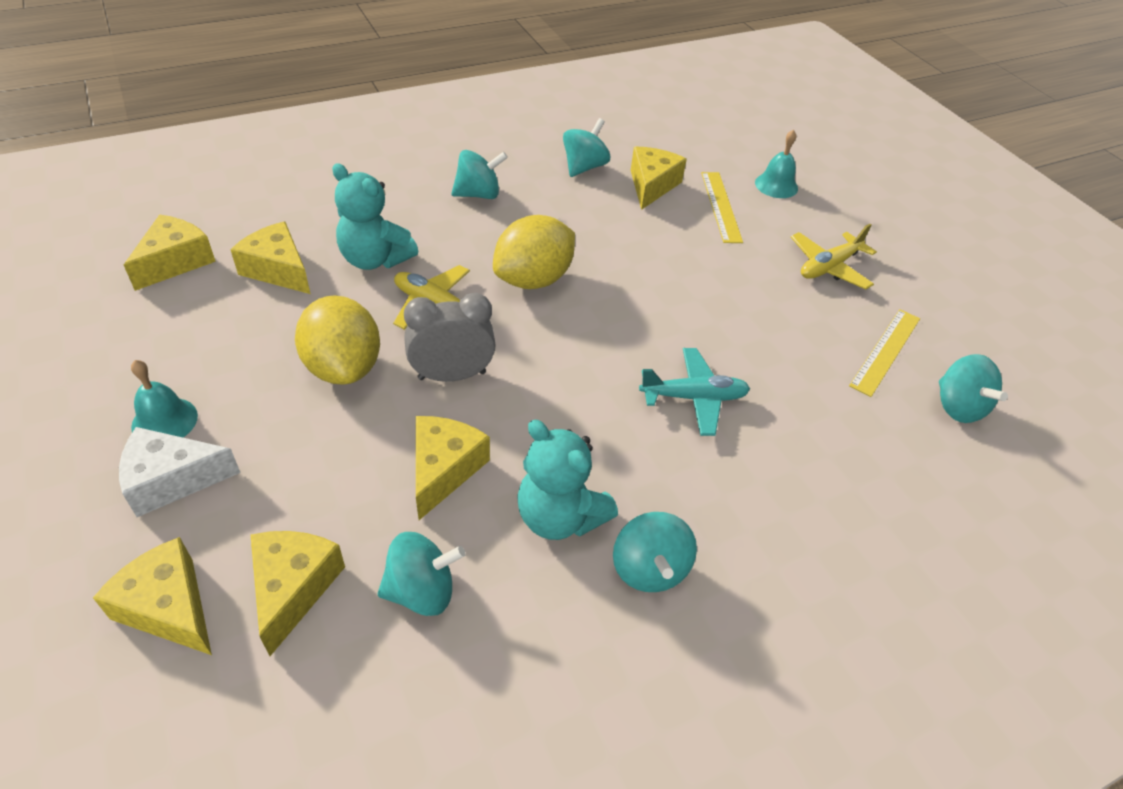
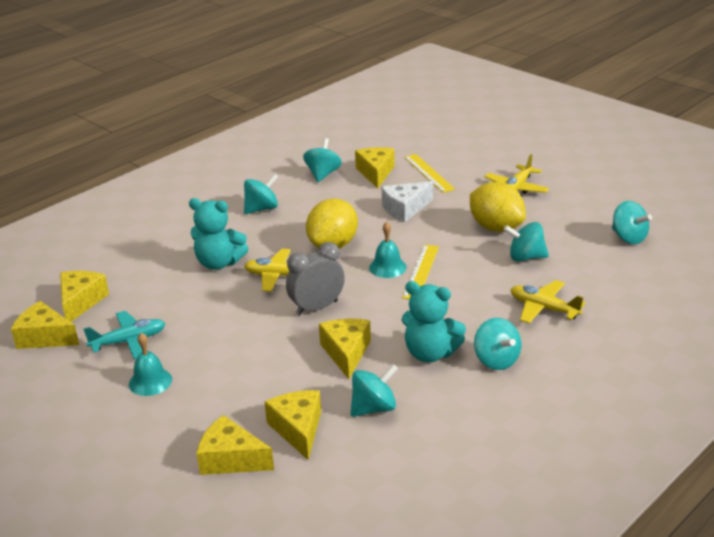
camera: 15 degrees left, 15 degrees down
(172, 480) = (181, 406): white cheese -> white cheese (405, 209)
(278, 270) = (157, 286): yellow cheese -> yellow cheese (45, 337)
(343, 367) = (244, 323): yellow lemon -> yellow lemon (496, 227)
(693, 398) = (473, 277): turquoise plane -> turquoise plane (129, 341)
(769, 494) = (543, 308): none -> yellow plane
(776, 185) = (457, 151): turquoise bell -> turquoise bell (387, 267)
(786, 389) = (525, 257): none -> turquoise spinning top
(885, 351) = (573, 222): yellow ruler -> yellow ruler (420, 271)

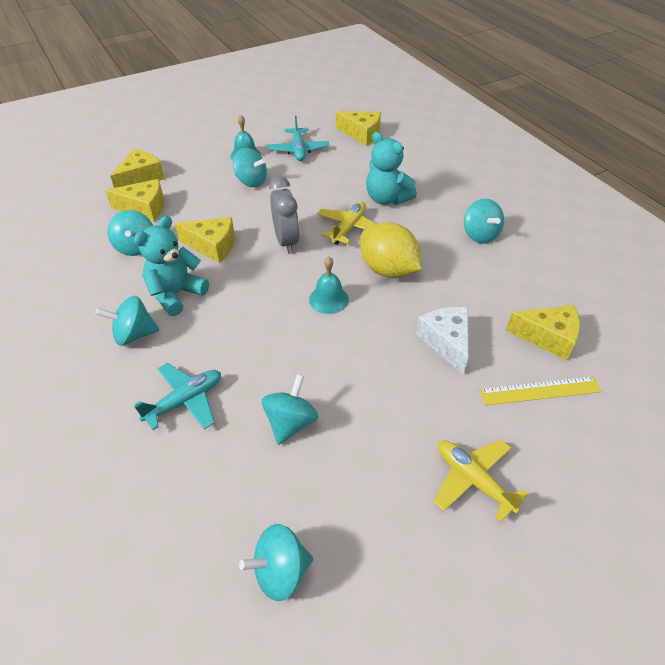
camera: 105 degrees right, 15 degrees up
(45, 337) = (325, 120): yellow cheese -> none
(219, 263) = (387, 199): turquoise teddy bear -> turquoise teddy bear turned 75 degrees counterclockwise
(323, 174) = (552, 291): turquoise spinning top -> turquoise spinning top (251, 181)
(420, 271) = (308, 321): yellow ruler -> none
(496, 227) = (371, 417): yellow lemon -> none
(543, 308) = (185, 401): yellow plane -> turquoise plane

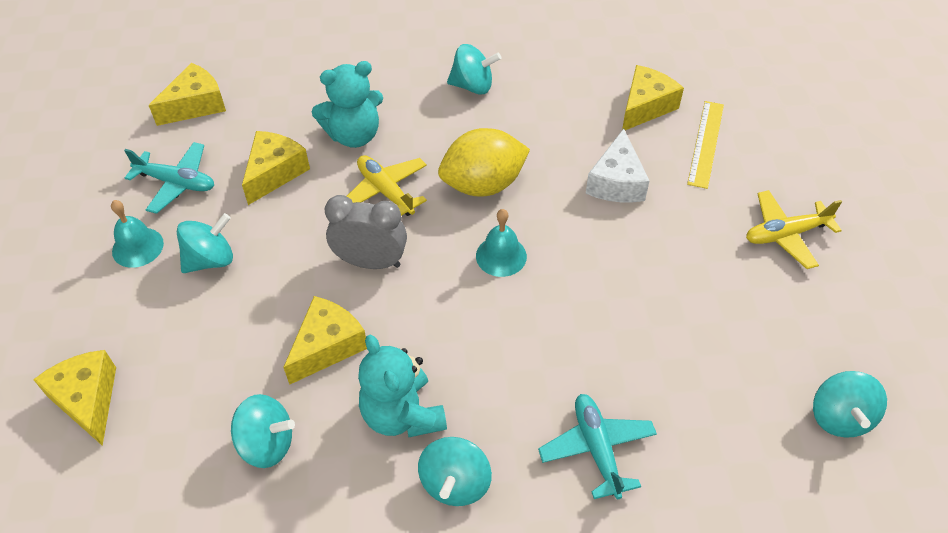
camera: 65 degrees left, 5 degrees up
(144, 208) = (176, 412): yellow cheese -> yellow cheese (275, 173)
(290, 423) = (669, 353): turquoise spinning top -> none
(446, 342) = (616, 182): white cheese -> white cheese turned 90 degrees counterclockwise

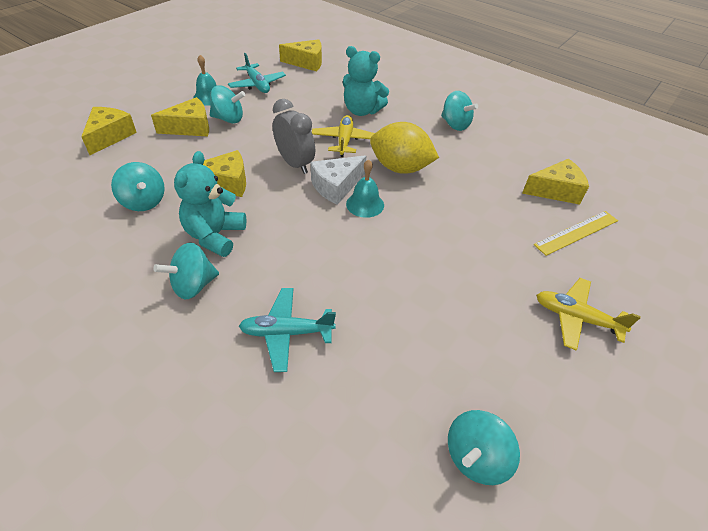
camera: 40 degrees right, 5 degrees down
(275, 173) = (303, 104): yellow cheese -> yellow cheese (190, 128)
(597, 449) = (286, 333): turquoise plane -> turquoise plane turned 120 degrees counterclockwise
(616, 182) = (484, 214): white cheese -> white cheese (336, 186)

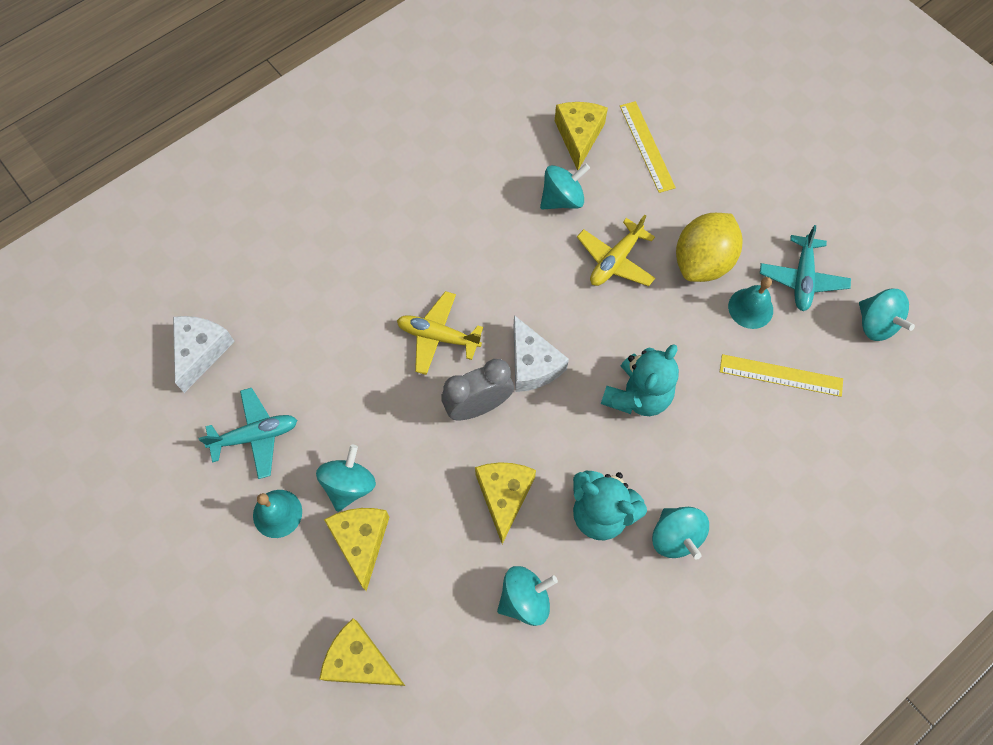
camera: 75 degrees left, 20 degrees up
(286, 333) = (746, 448): turquoise plane -> turquoise plane (802, 278)
(306, 63) = (201, 352): yellow cheese -> white cheese
(362, 111) = (368, 299): turquoise teddy bear -> turquoise teddy bear (637, 395)
(365, 204) = (571, 339): turquoise bell -> turquoise bell (750, 308)
(375, 357) = (781, 375): none -> yellow ruler
(400, 168) = (509, 284): yellow lemon -> yellow lemon (702, 262)
(455, 125) = (428, 193): turquoise spinning top -> turquoise spinning top (562, 199)
(576, 318) = (753, 196): yellow plane -> yellow plane (615, 260)

